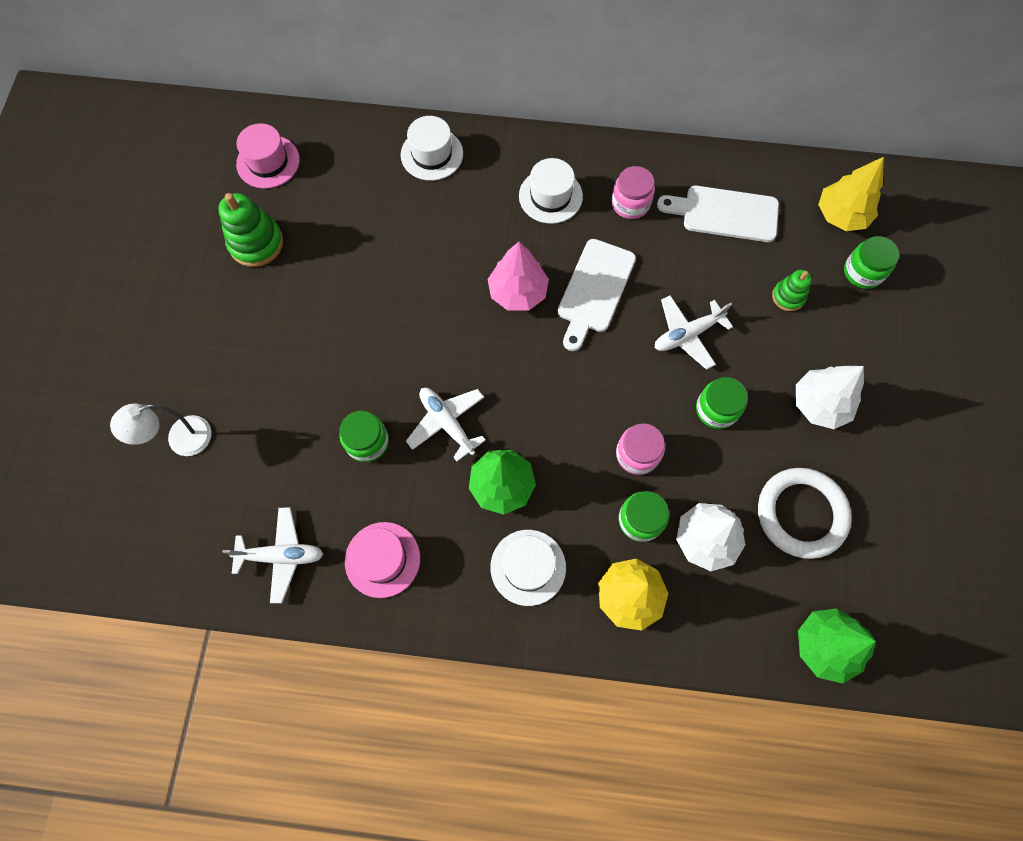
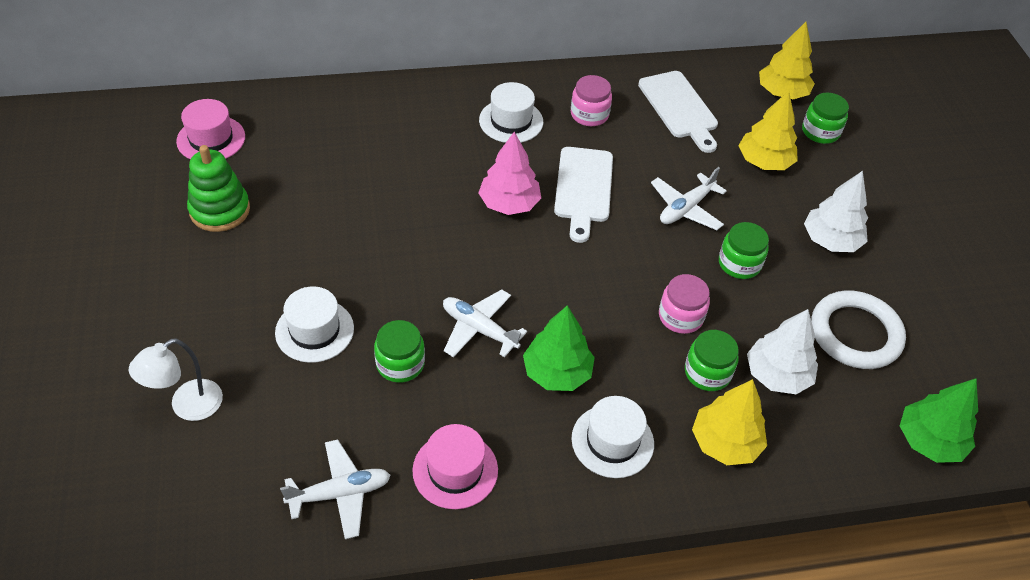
camera: 20 degrees left, 20 degrees down
(432, 154) = (381, 106): white hat -> white hat (314, 330)
(725, 213) = (679, 108): white cutting board -> white cutting board turned 105 degrees counterclockwise
(788, 296) = (764, 162): green stacking toy -> yellow tree

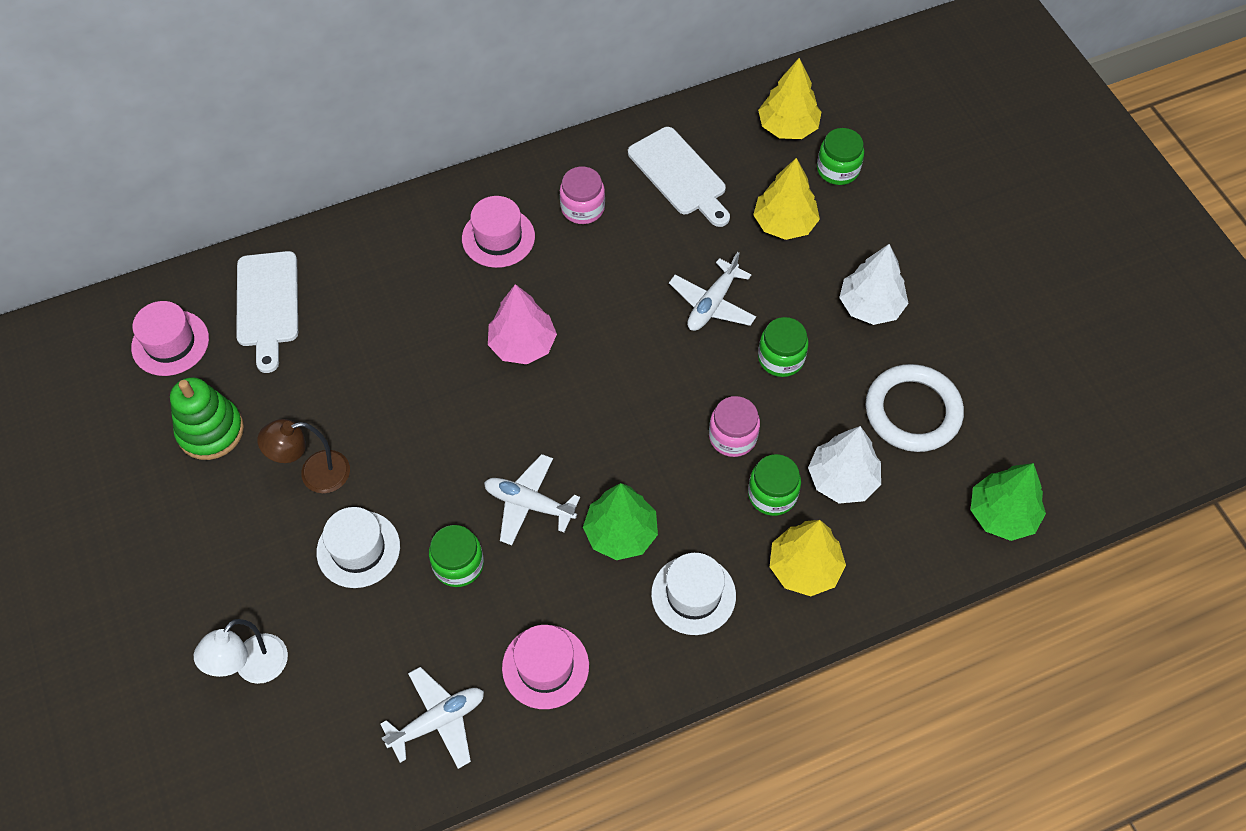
camera: 10 degrees left, 10 degrees up
(296, 263) = (314, 474): none -> brown lamp
(511, 121) = (498, 237): white hat -> pink hat
(583, 188) = (597, 306): white cutting board -> white cutting board (267, 304)

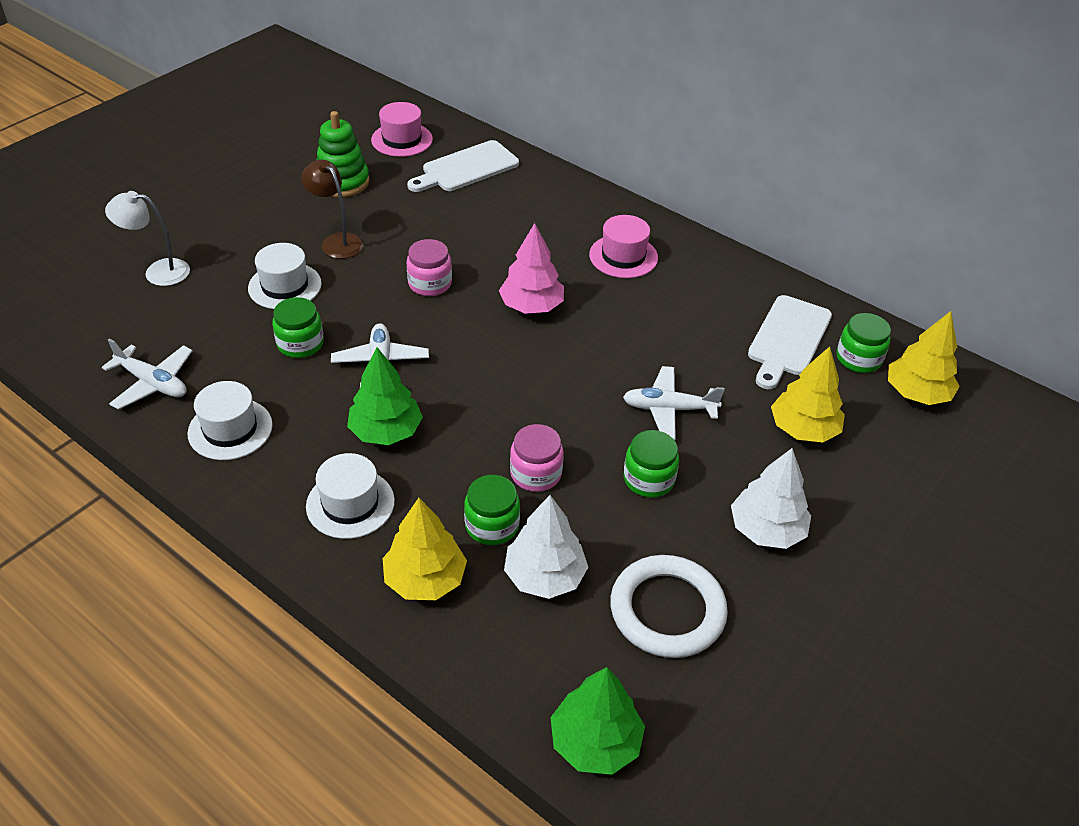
camera: 60 degrees right, 15 degrees down
(545, 666) = (230, 429): pink hat -> white hat
(582, 208) = (696, 292): pink jar -> pink jar (430, 283)
(838, 169) = (905, 447): green jar -> green jar (858, 359)

